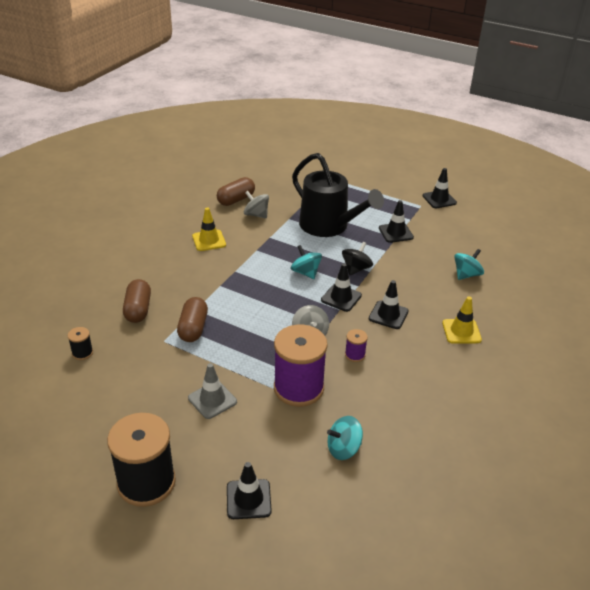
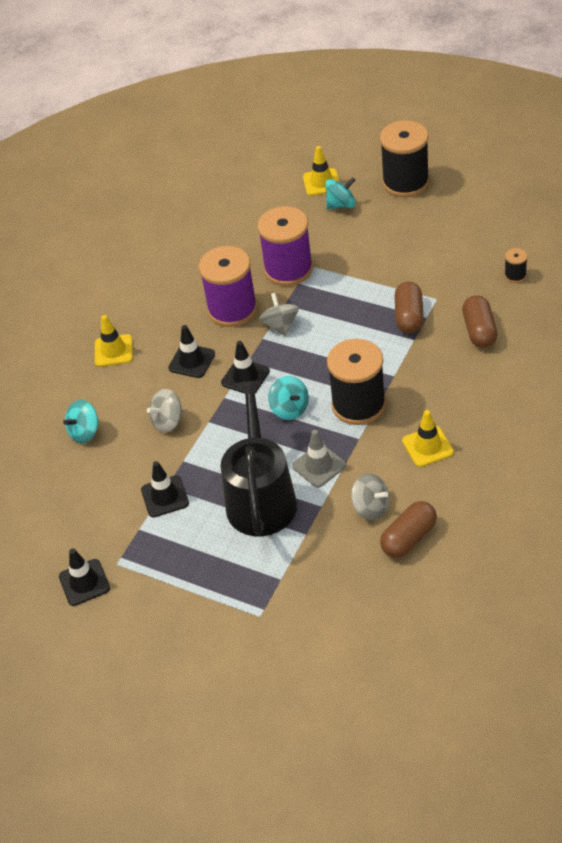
camera: 175 degrees left, 10 degrees up
(212, 400) = (369, 248): grey traffic cone -> grey traffic cone (319, 466)
(248, 499) = (321, 182): black traffic cone -> yellow traffic cone
(252, 269) = (358, 405): none -> black spool
(329, 226) = (260, 497): black watering can -> black watering can turned 45 degrees clockwise
(343, 449) = (246, 225): turquoise spinning top -> turquoise spinning top (341, 205)
(355, 355) = (232, 309): purple spool -> purple spool, size x2.33
(356, 269) = (225, 423): black spinning top -> none
(401, 274) = (168, 421): none -> grey spinning top

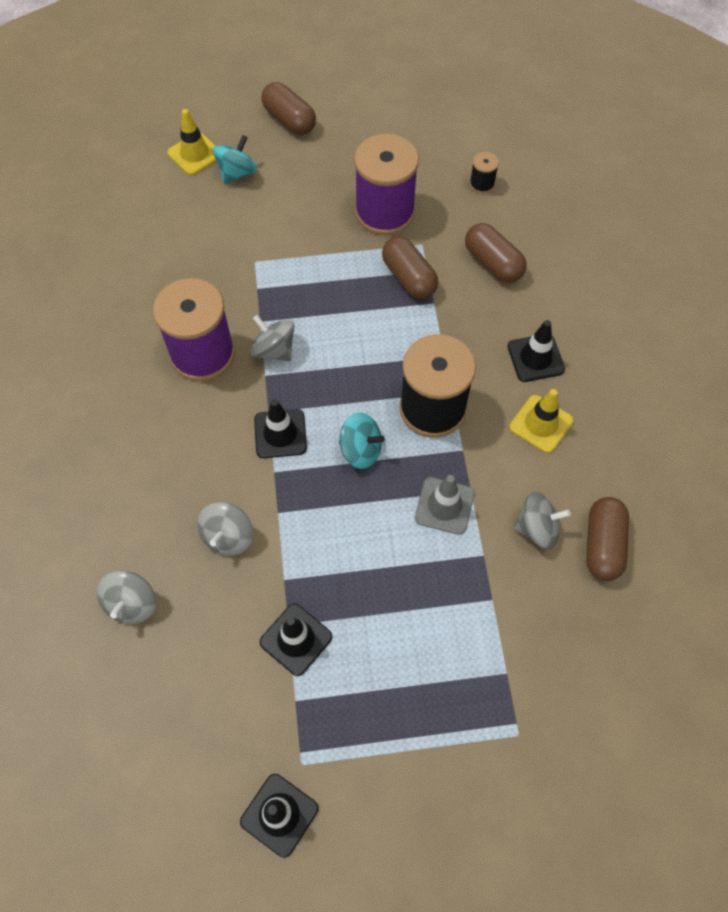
camera: 40 degrees left, 15 degrees up
(85, 432) = (132, 604): turquoise spinning top -> grey spinning top
(113, 351) = (91, 474): yellow traffic cone -> none
(192, 361) = (201, 443): black traffic cone -> black traffic cone (535, 358)
(260, 497) = (409, 579): black watering can -> none
(288, 269) = (233, 276): purple spool -> purple spool (384, 212)
(405, 182) = (289, 120): black spool -> brown capsule

